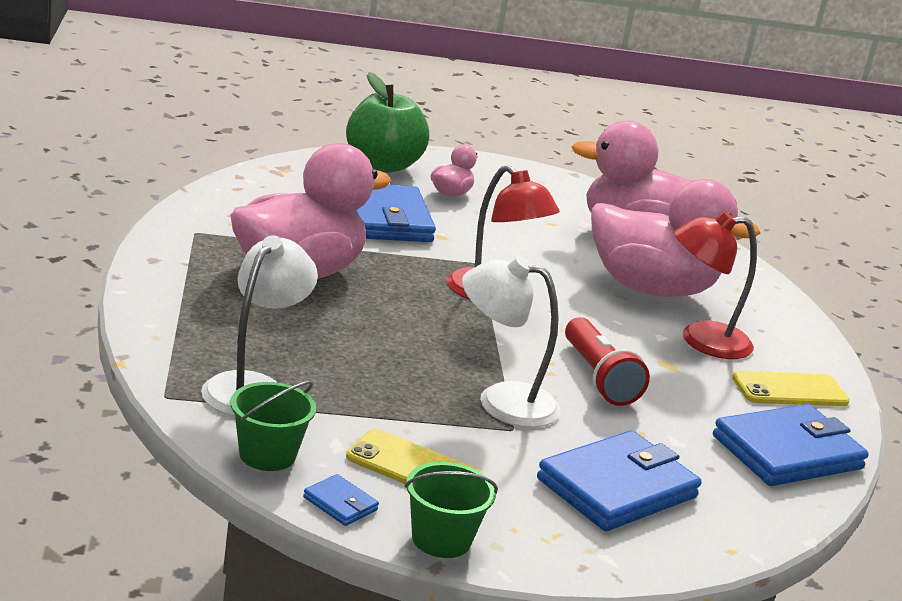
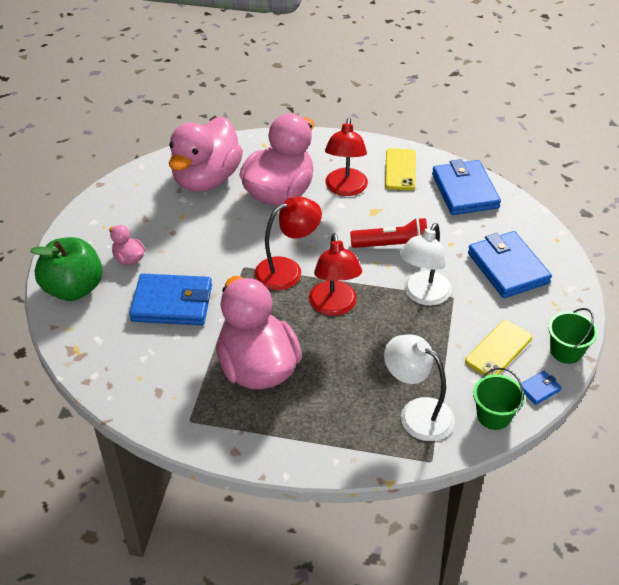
camera: 70 degrees left, 20 degrees up
(438, 327) = (334, 306): none -> red lamp

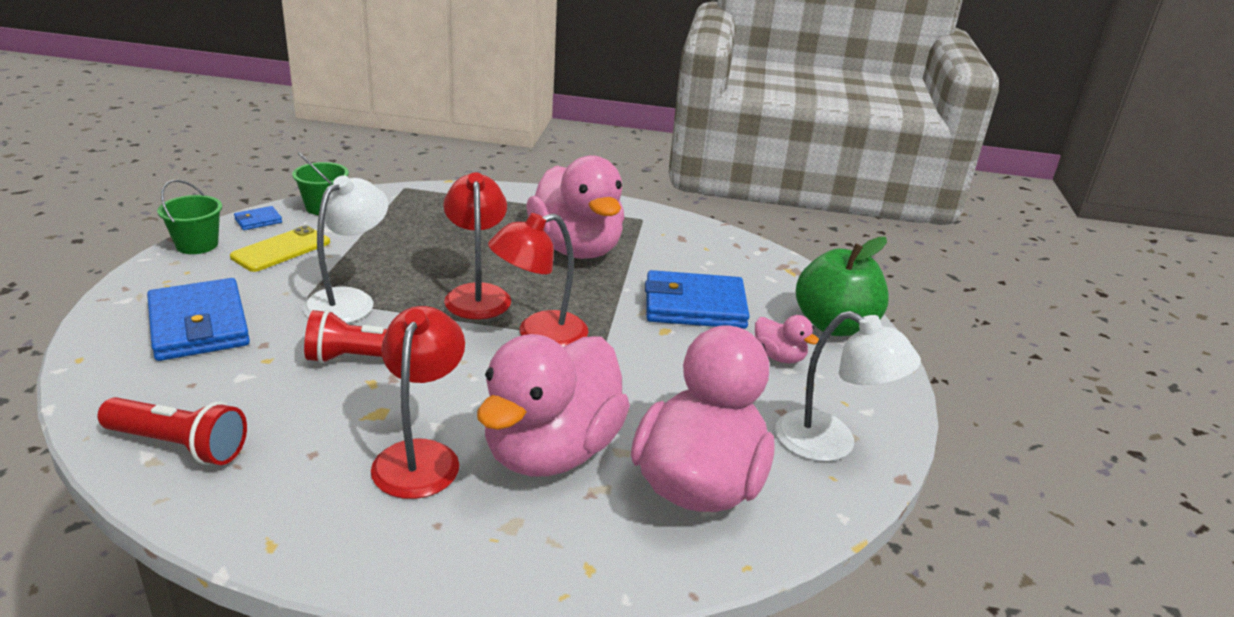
camera: 175 degrees right, 15 degrees down
(400, 169) = (290, 495): yellow phone -> none
(417, 413) = (405, 213): white lamp -> white lamp (831, 444)
(465, 191) = (179, 445): blue wallet -> red flashlight

